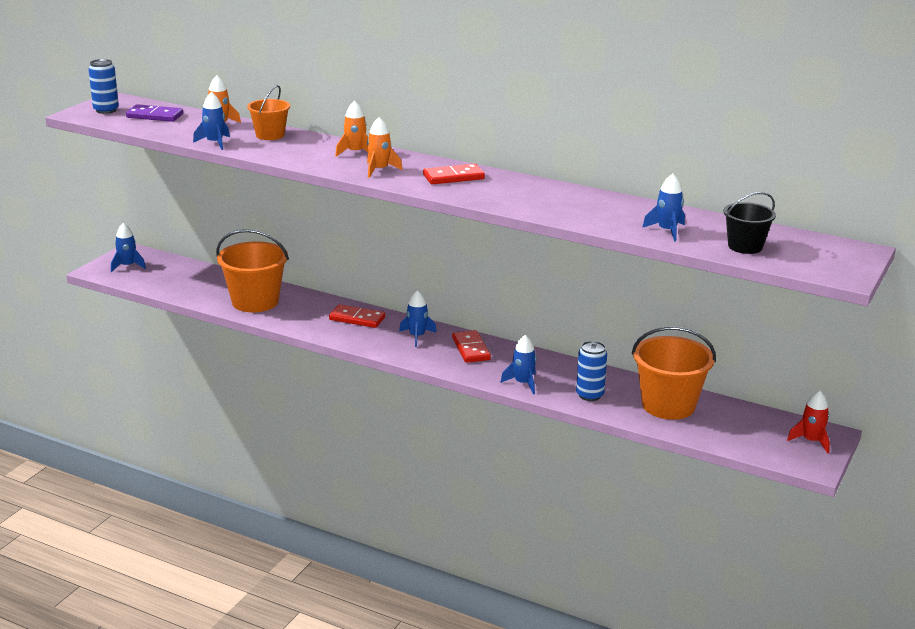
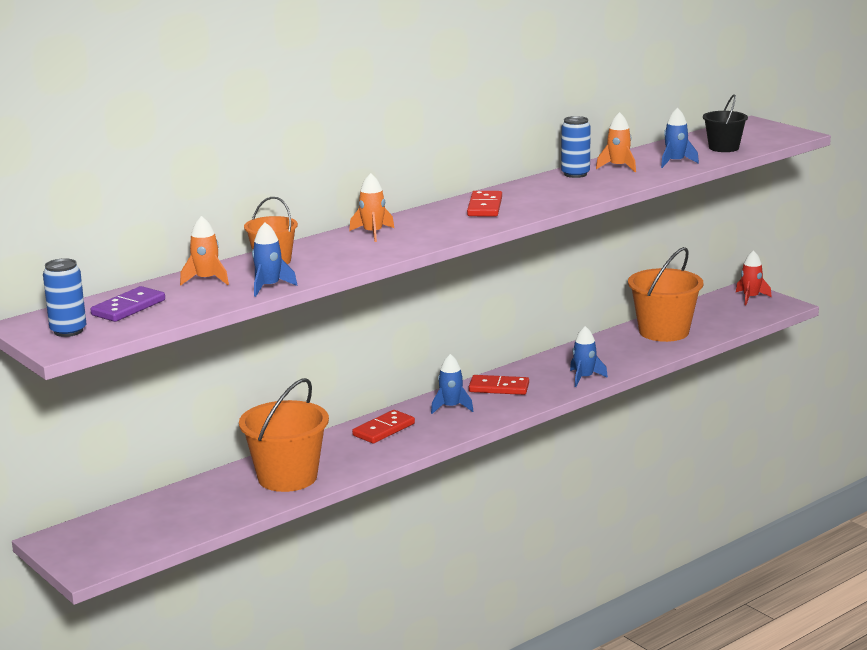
camera: 65 degrees left, 5 degrees down
(128, 266) = (97, 546): blue rocket -> none
(379, 170) = (436, 230): orange rocket -> orange rocket (618, 167)
(589, 395) = (625, 356): blue can -> blue can (575, 174)

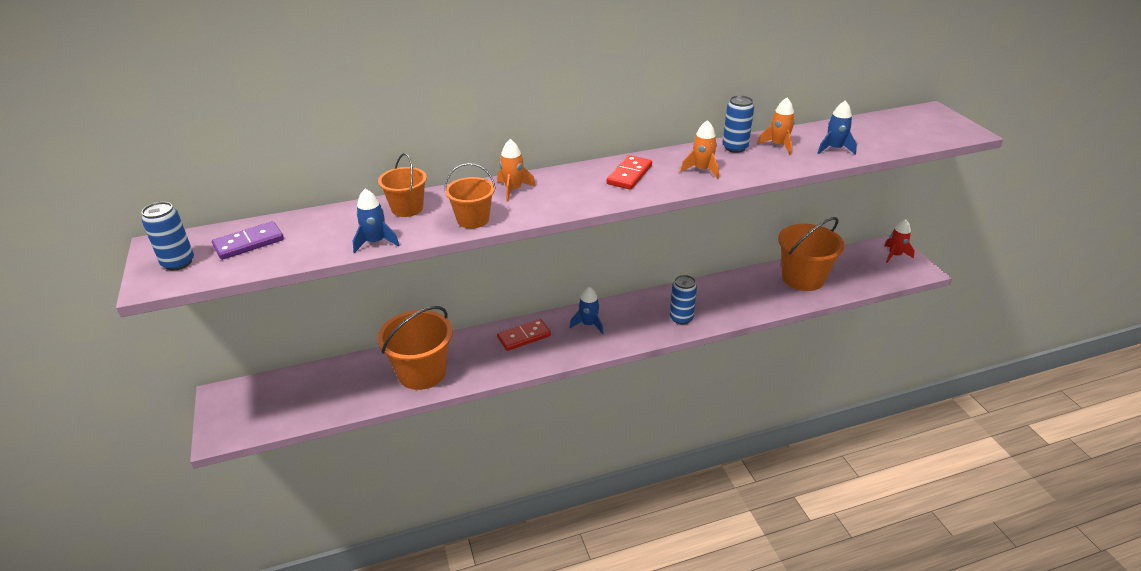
camera: 20 degrees right, 15 degrees up
(206, 280) = (337, 220): orange rocket -> orange rocket (702, 170)
(354, 258) = (473, 219): none -> orange bucket
(499, 388) = (637, 311): red domino -> none
(552, 384) = (681, 318): none -> blue can
(584, 378) = (711, 317): blue rocket -> none
(723, 148) = (890, 138): black bucket -> none

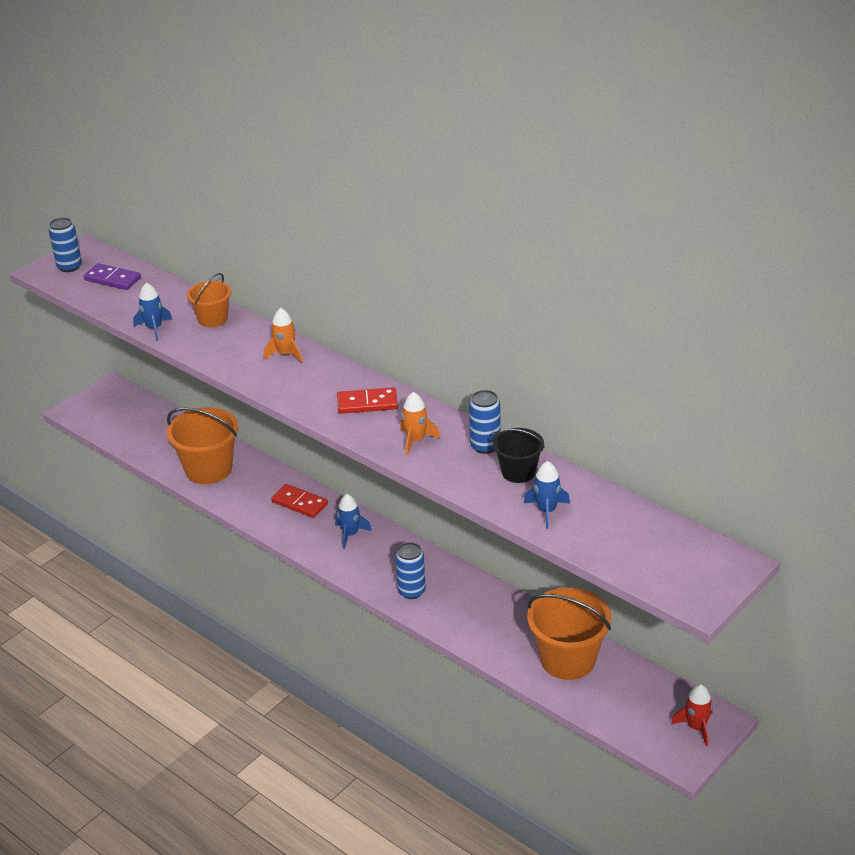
camera: 60 degrees right, 0 degrees up
(473, 219) = (221, 355): orange bucket -> none
(778, 145) = (518, 472): orange rocket -> black bucket

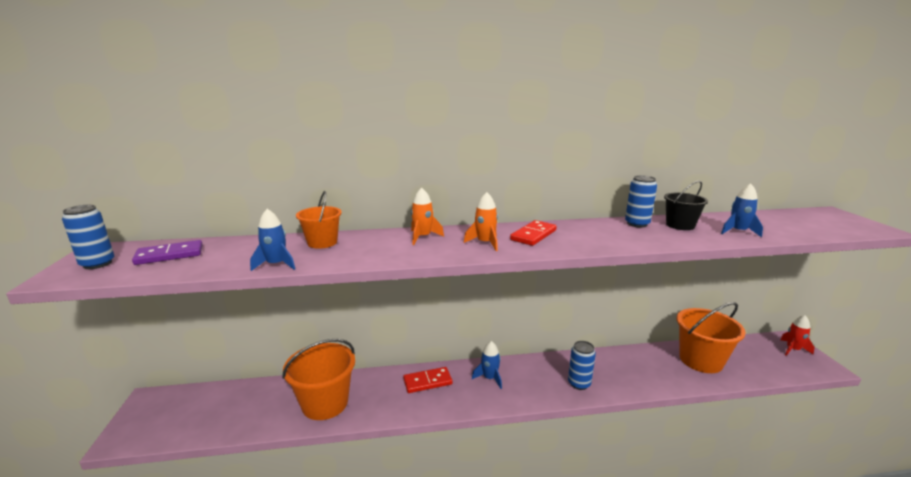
camera: 50 degrees left, 15 degrees down
(416, 440) = (604, 237): orange rocket -> orange rocket (485, 243)

